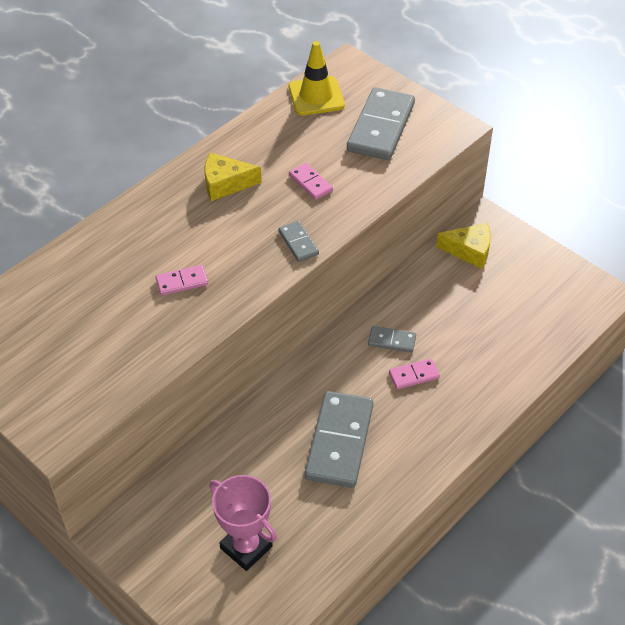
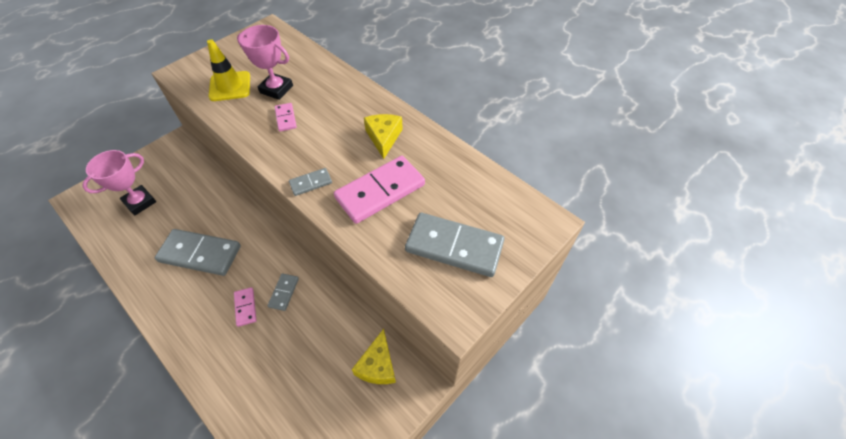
camera: 90 degrees right, 5 degrees up
(117, 301) = (276, 89): none -> pink trophy
(310, 183) = (380, 191): pink domino -> pink domino, size x2.10
(316, 96) = (496, 196): yellow traffic cone -> yellow traffic cone (230, 86)

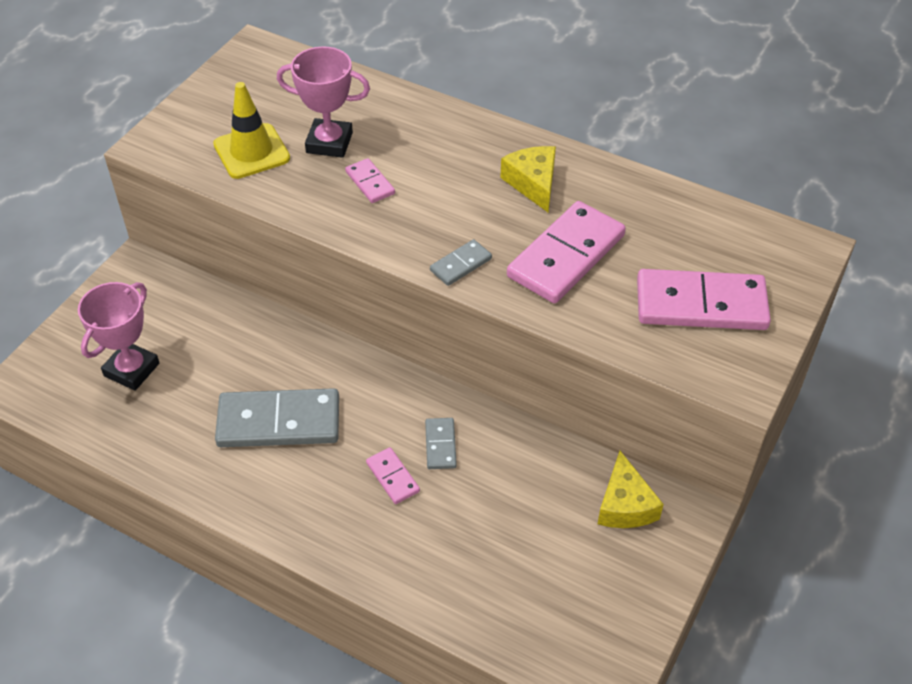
camera: 15 degrees left, 5 degrees down
(454, 246) = (701, 304): grey domino -> pink domino

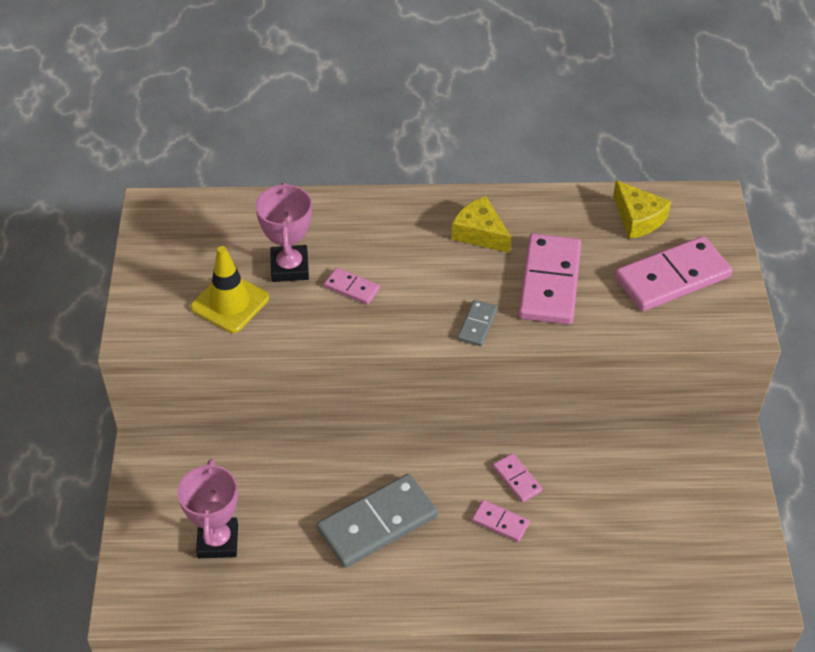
camera: 30 degrees left, 0 degrees up
(329, 143) = (289, 267): pink trophy -> pink trophy turned 75 degrees counterclockwise
(440, 445) = (517, 479): grey domino -> pink domino
(625, 505) = (681, 458): yellow cheese -> yellow cheese (638, 219)

